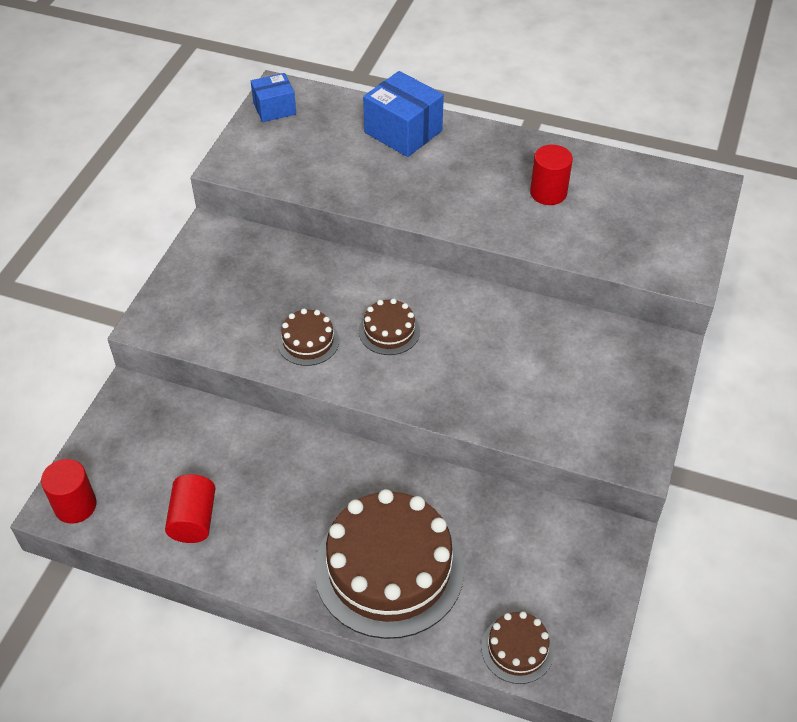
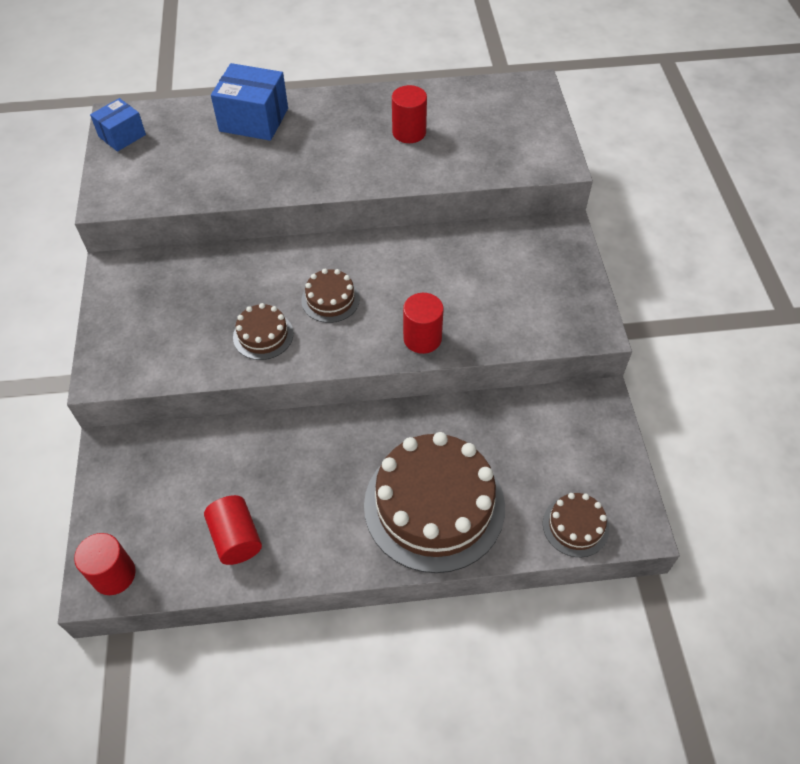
camera: 25 degrees left, 5 degrees up
(456, 402) = (422, 338): none -> red cylinder

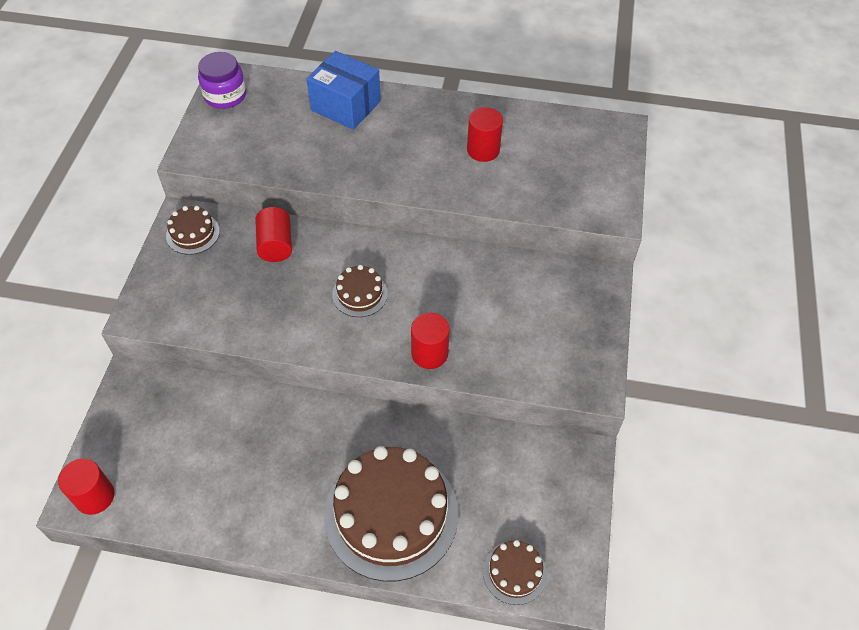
camera: 15 degrees right, 0 degrees up
(122, 135) = (225, 95): blue box -> purple jar
(236, 538) = (207, 494): red cylinder -> red cylinder (275, 245)
(263, 335) = (288, 313): brown cake -> brown cake (193, 233)

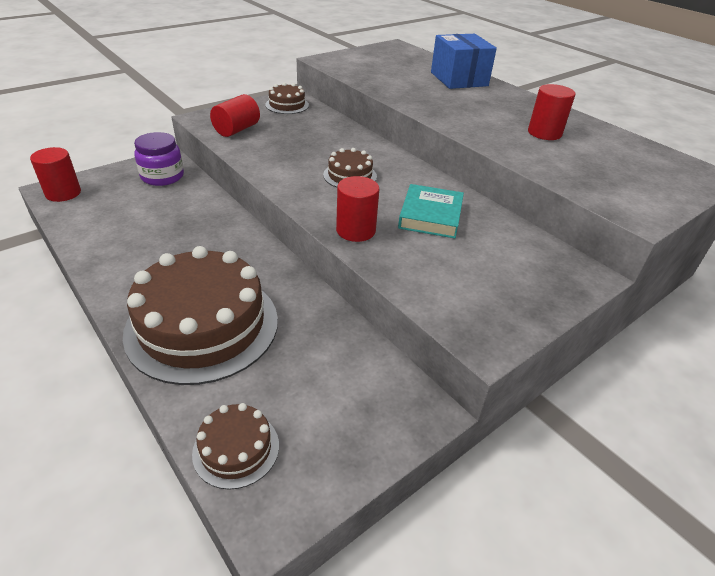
camera: 40 degrees right, 15 degrees down
(225, 95) = (383, 50): purple jar -> purple jar (162, 176)
(275, 245) = (328, 130): red cylinder -> red cylinder (237, 130)
(463, 296) = (430, 216): none -> turquoise book

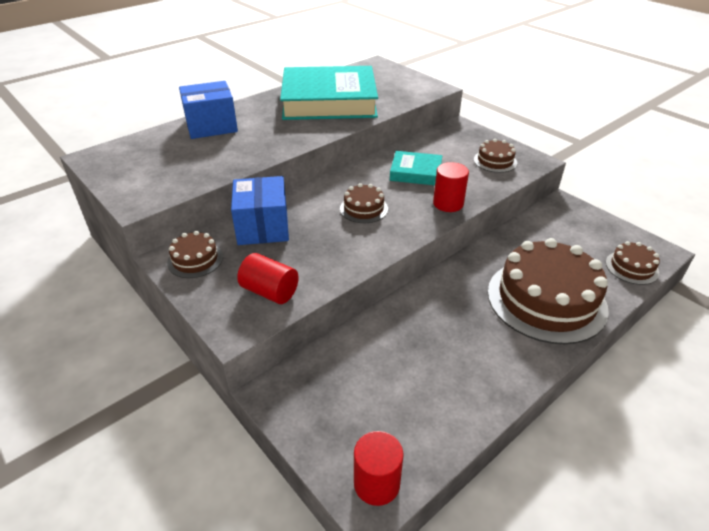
camera: 90 degrees left, 0 degrees up
(162, 176) = (319, 385): purple jar -> none
(326, 128) = (263, 227): none -> blue box
(474, 291) = (495, 161): none -> brown cake
(544, 133) = (329, 101): red cylinder -> turquoise book

